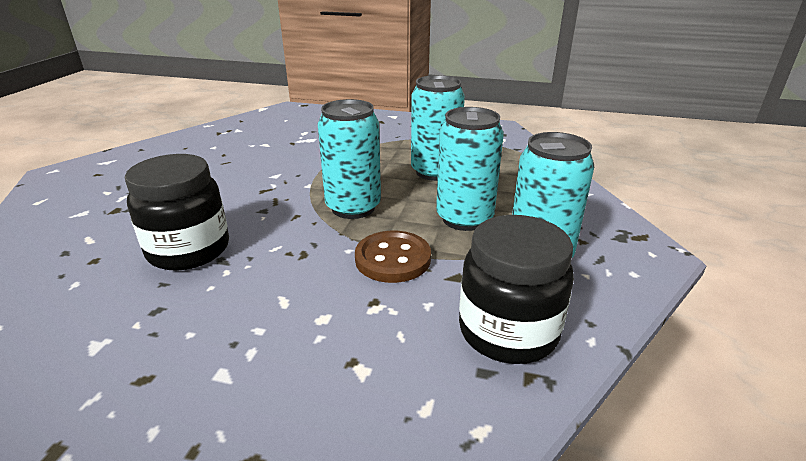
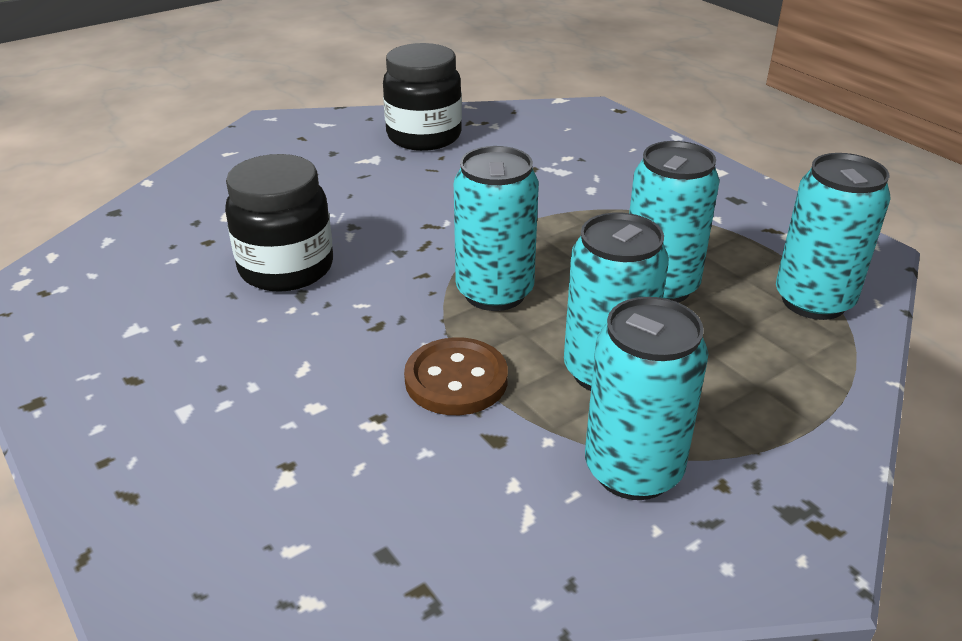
camera: 40 degrees right, 5 degrees up
(507, 152) = (813, 301): none -> turquoise can
(508, 331) = (464, 532): black jar -> black jar (424, 136)

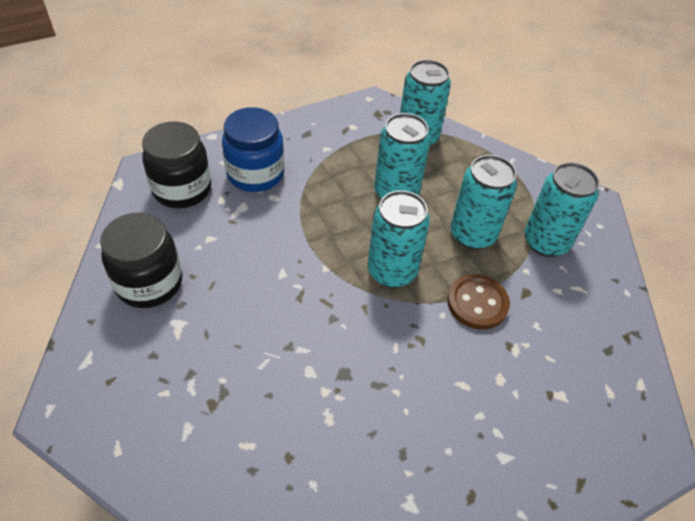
camera: 85 degrees left, 15 degrees up
(286, 268) = (342, 394): black jar -> black jar (182, 189)
(626, 172) = (255, 174): none -> blue jar

